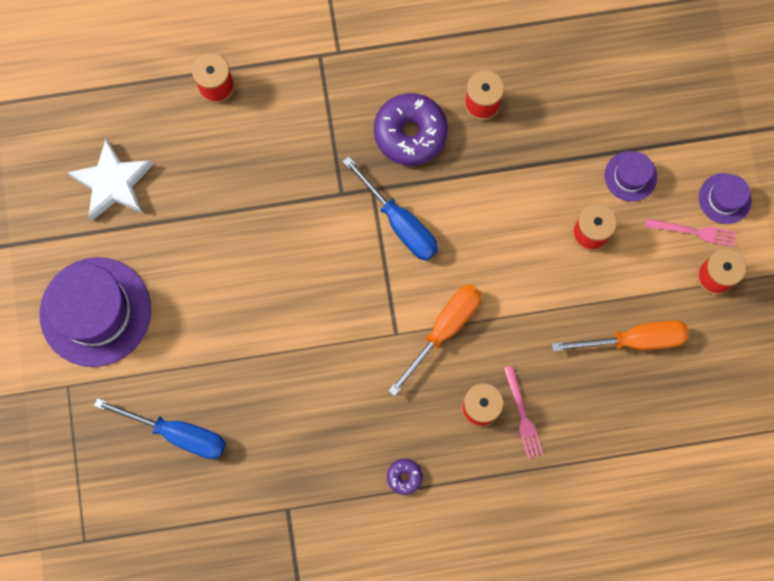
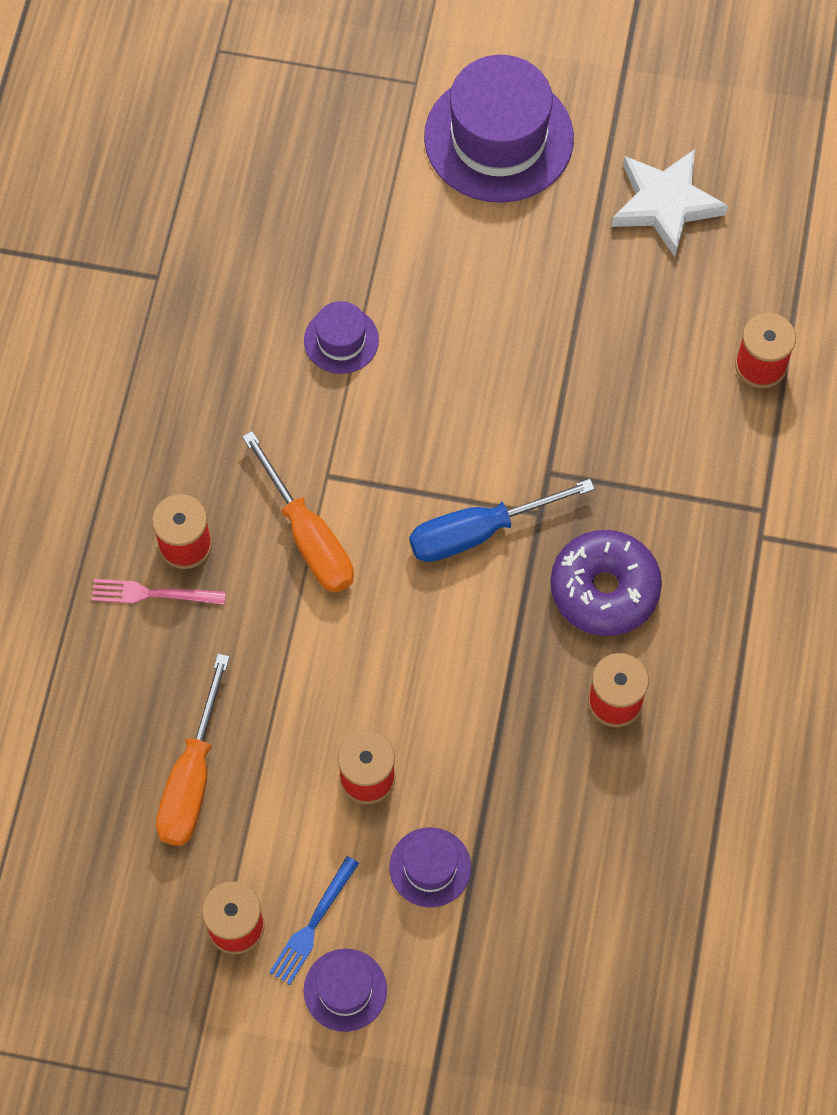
camera: 110 degrees right, 10 degrees down
(178, 433) = (305, 184): blue screwdriver -> none
(292, 362) = (341, 340): none -> purple hat
(404, 477) = (137, 422): purple donut -> none
(694, 232) = (313, 924): pink fork -> blue fork

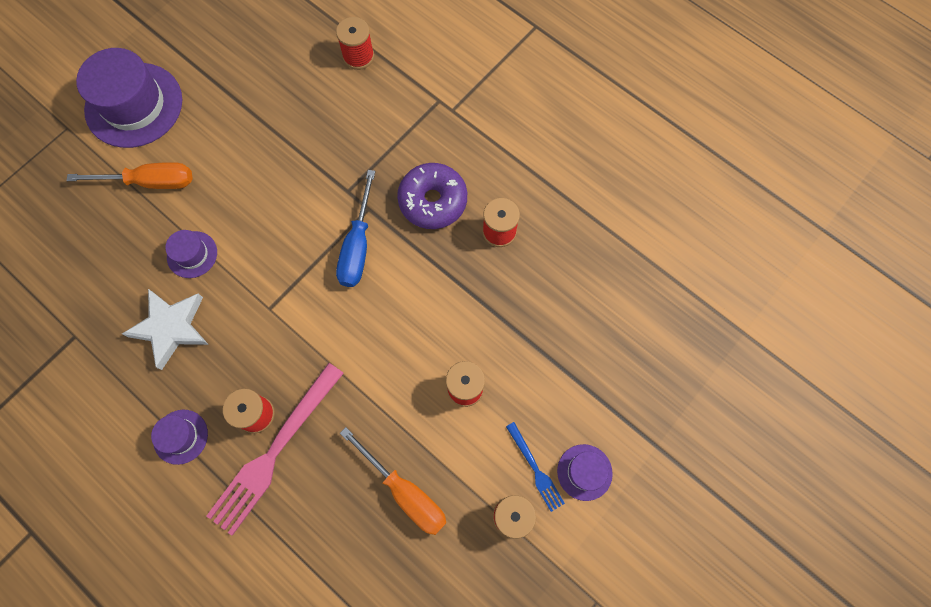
camera: 60 degrees left, 5 degrees up
(153, 594) = (274, 451): pink fork -> pink fork, size x2.02
(308, 536) = (299, 340): orange screwdriver -> orange screwdriver (150, 182)
(430, 867) = (538, 383): purple hat -> purple hat (180, 436)
(665, 204) = (236, 48): white star -> white star (171, 328)

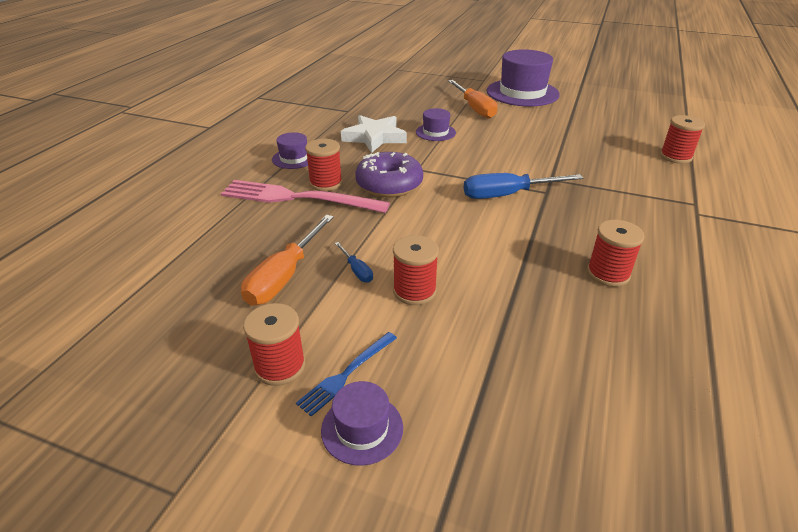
camera: 70 degrees right, 35 degrees down
(420, 426) = (357, 270): none -> blue screwdriver
(433, 201) = (592, 224): purple donut -> purple donut (389, 185)

